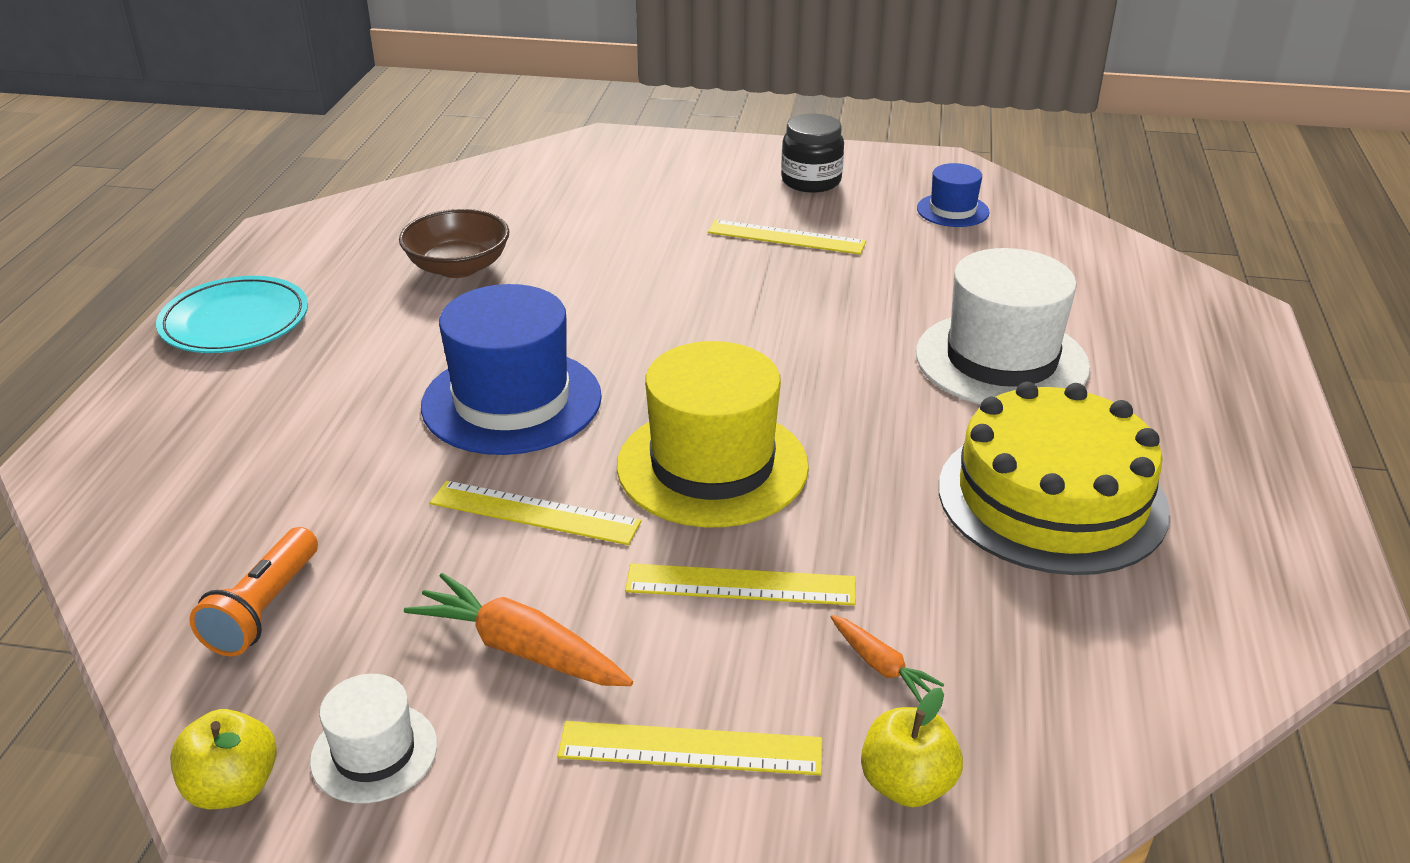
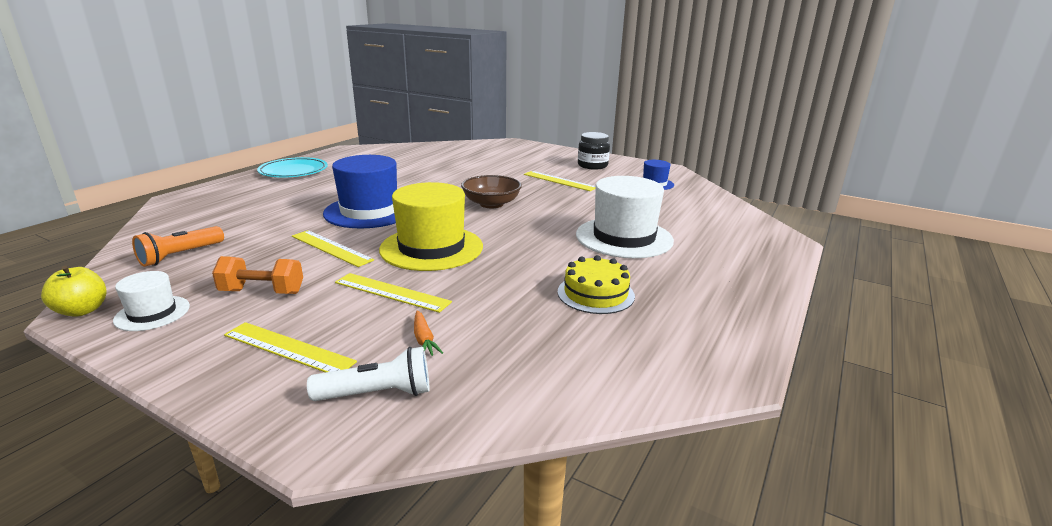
camera: 20 degrees right, 10 degrees down
(458, 267) = (401, 169): brown bowl -> brown bowl (491, 204)
(520, 649) = (262, 292): orange carrot -> orange dumbbell
(907, 784) = (378, 393): yellow apple -> white flashlight
(1052, 498) = (595, 294): yellow cake -> yellow cake, size x0.57

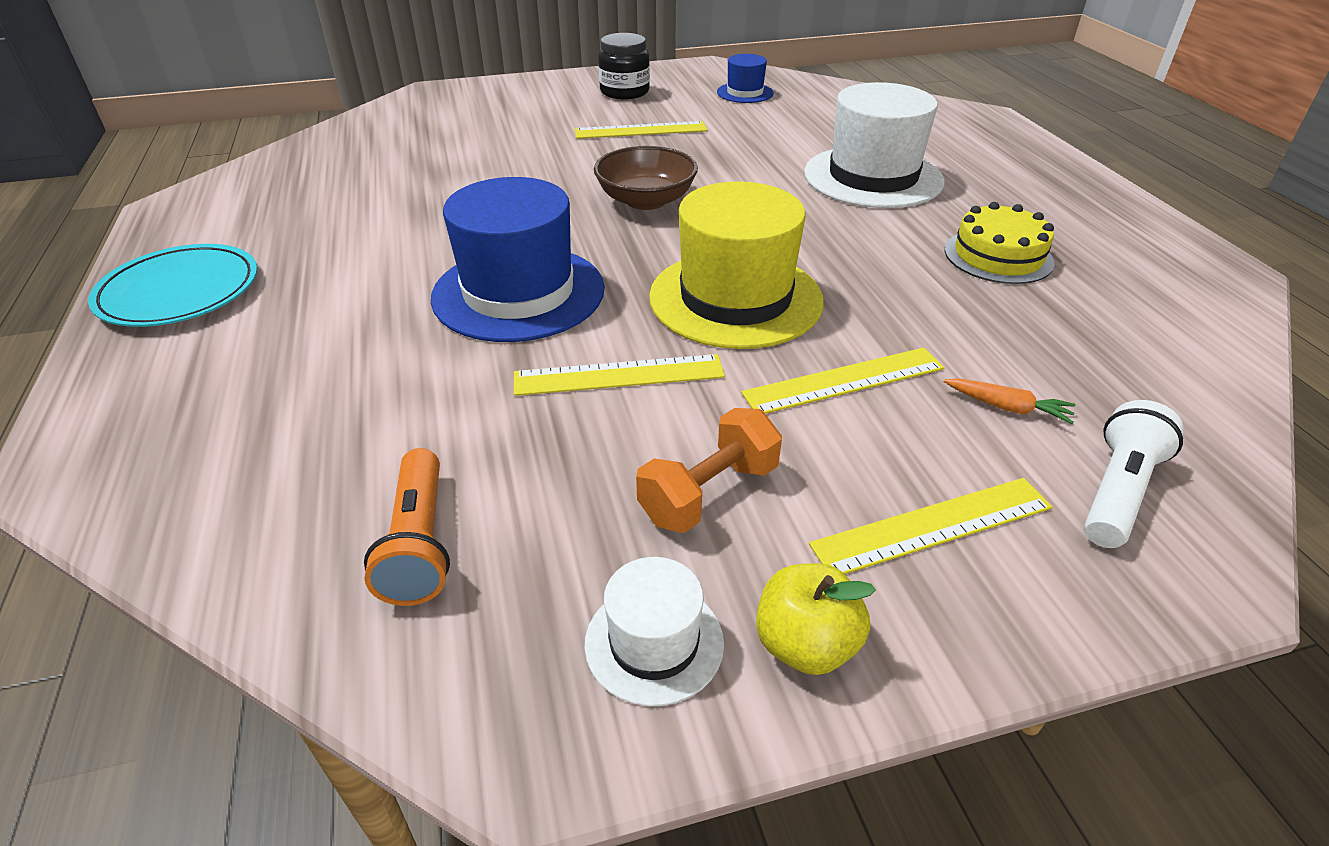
camera: 45 degrees left, 15 degrees up
(82, 310) = (531, 742): yellow apple -> yellow apple (805, 645)

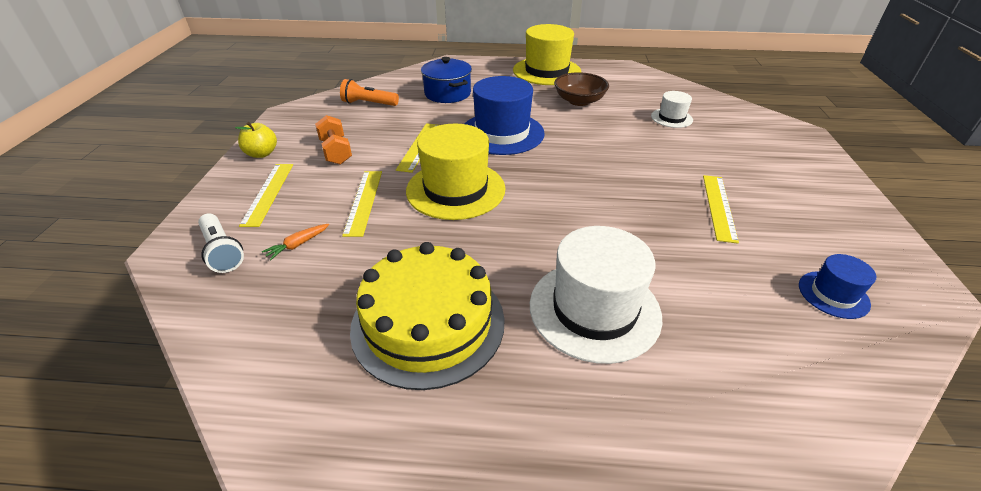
camera: 110 degrees right, 0 degrees up
(179, 291) = (546, 71): turquoise plate -> yellow hat
(329, 409) = (447, 93): none -> blue pot
(624, 92) = (819, 216): black jar -> none
(646, 200) = (589, 185): brown bowl -> brown bowl (579, 101)
(654, 642) = (293, 131): white hat -> white hat (671, 118)
(998, 256) = (428, 323): yellow cake -> yellow cake, size x1.75

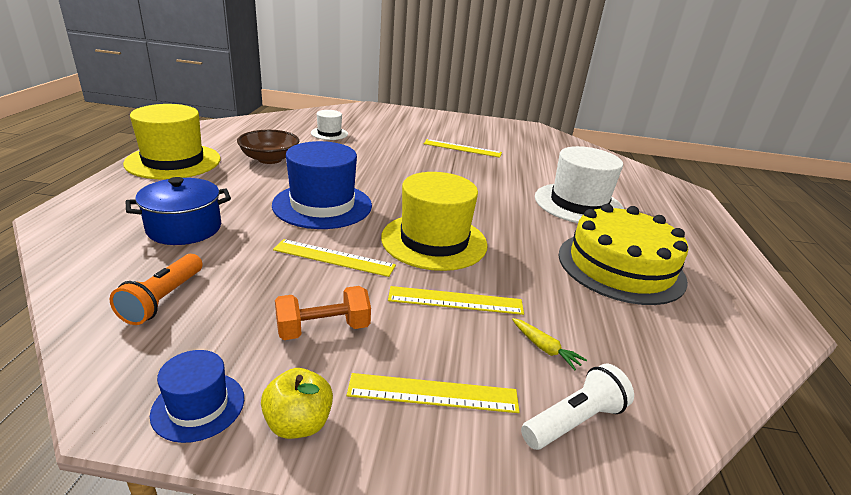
camera: 90 degrees left, 10 degrees down
(298, 245) = (545, 348): orange carrot -> yellow carrot
(833, 294) = (541, 144): blue hat -> blue hat (198, 406)

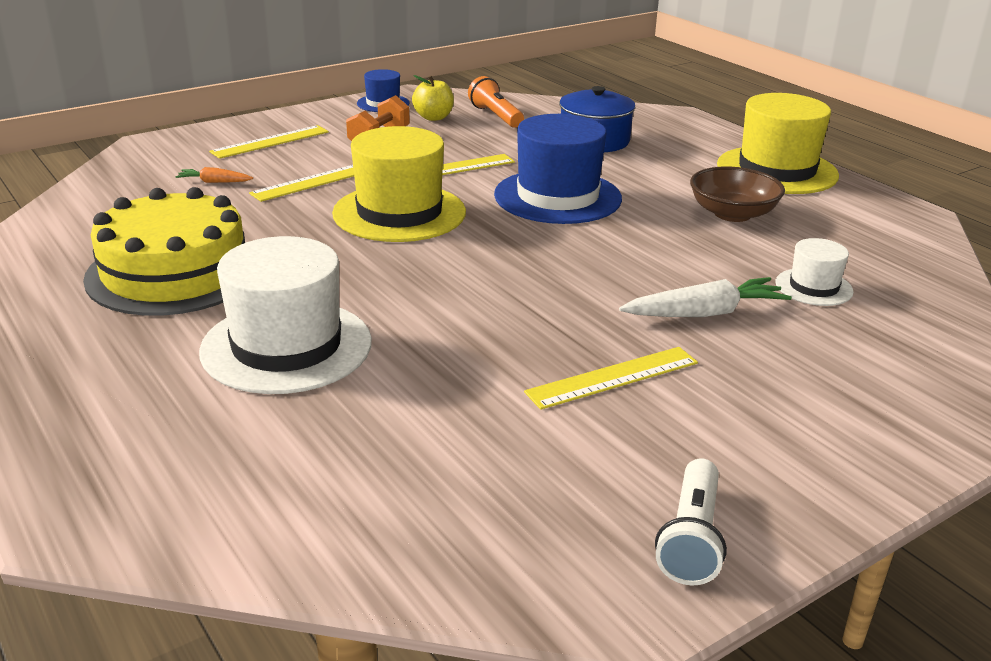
camera: 140 degrees right, 0 degrees up
(298, 423) = (326, 114): yellow apple -> yellow apple (433, 117)
(389, 145) = (705, 313): none -> white carrot
(545, 348) = (214, 182): yellow carrot -> orange carrot
(574, 421) = (170, 160): white flashlight -> white flashlight (691, 538)

